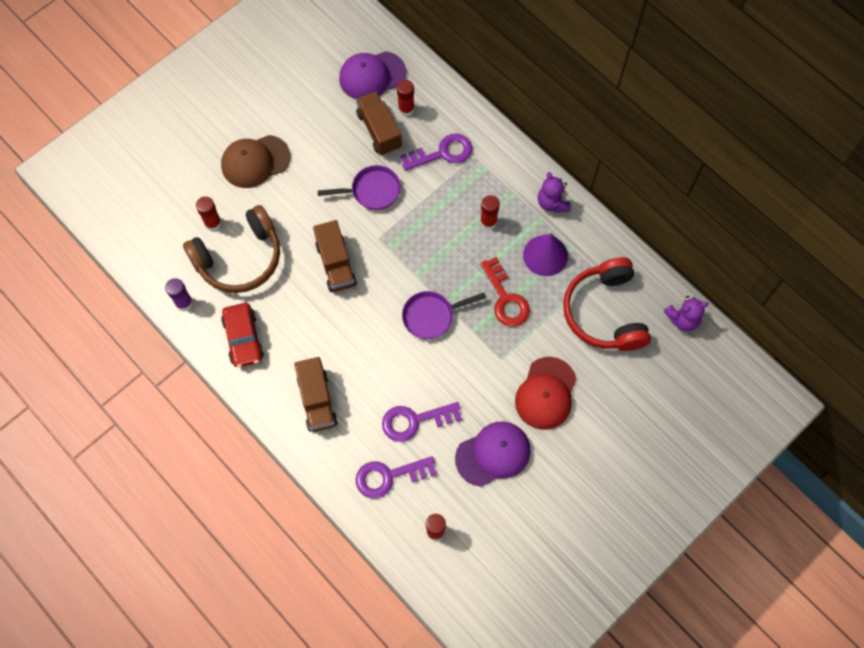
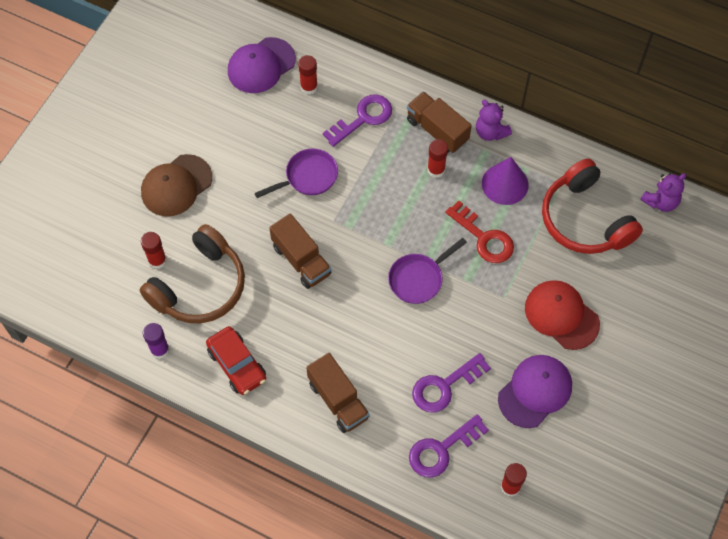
camera: 20 degrees left, 5 degrees down
(379, 130) = (290, 116): brown truck -> brown truck (437, 130)
(546, 393) = (561, 315): red cap -> red cap turned 135 degrees clockwise

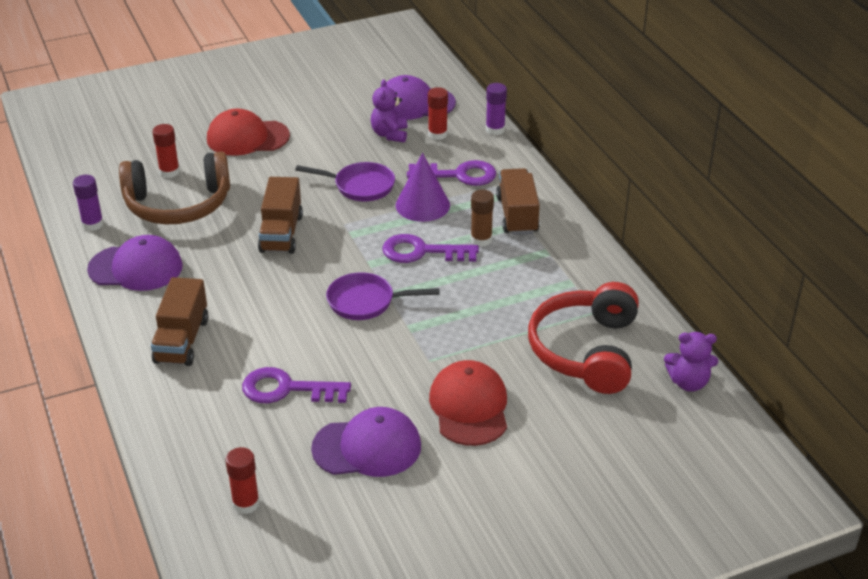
camera: 40 degrees right, 25 degrees down
(176, 185) = (247, 138): brown cap -> red cap
(237, 364) = (136, 268): red car -> purple cap
(343, 55) = (495, 129): none -> purple glue stick
(436, 170) = (481, 239): red glue stick -> brown glue stick
(441, 449) = (221, 433): purple key -> purple key (422, 252)
(484, 238) = (465, 308): red key -> none
(490, 132) = (568, 241): purple teddy bear -> purple teddy bear (389, 134)
(505, 184) = (536, 283): purple cone -> purple cone (422, 205)

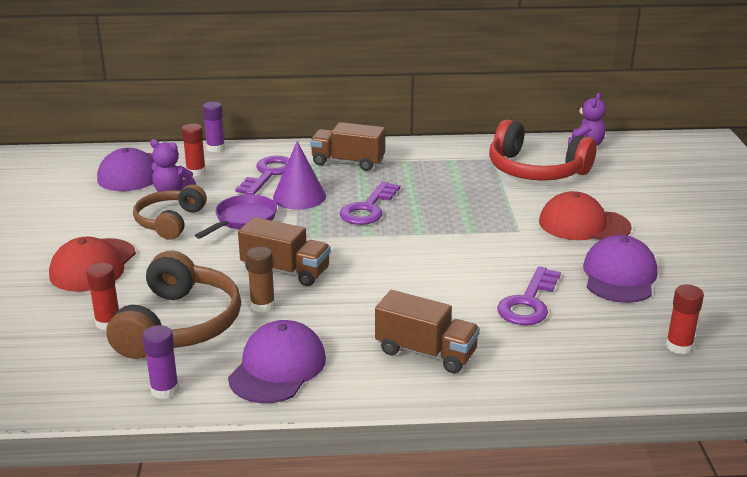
camera: 70 degrees left, 10 degrees down
(336, 150) = (170, 222): none -> brown headphones
(366, 302) = (423, 245): purple pan -> none
(481, 239) = (370, 182): brown glue stick -> brown glue stick (262, 305)

